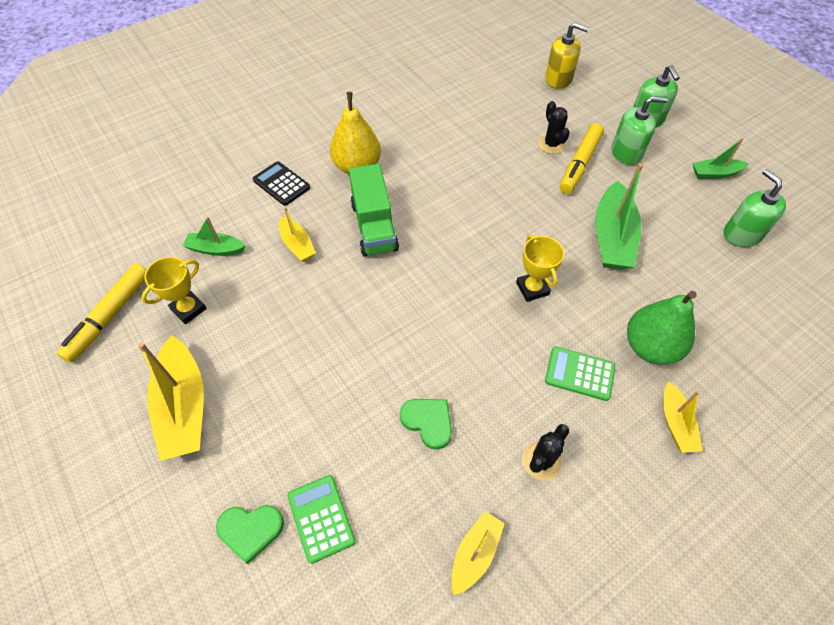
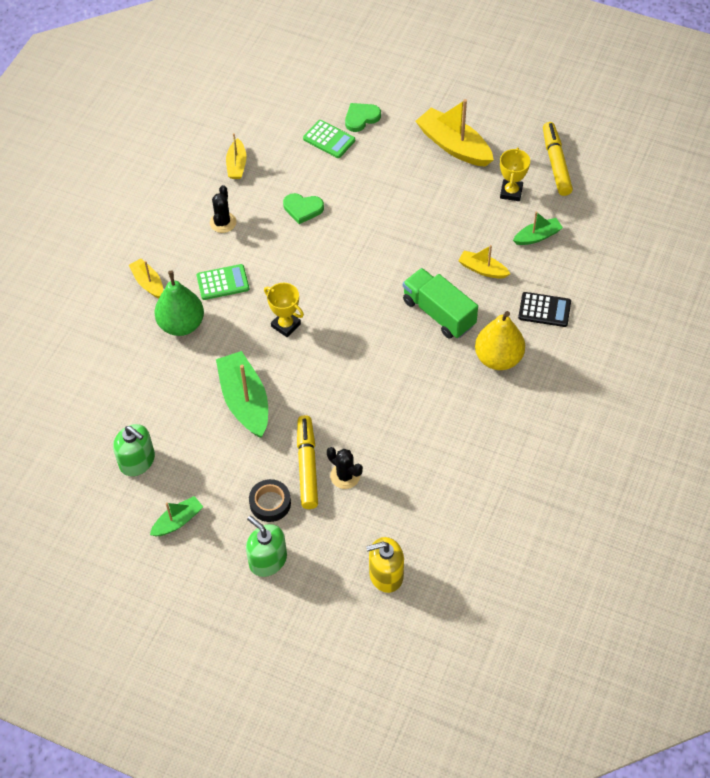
camera: 150 degrees right, 0 degrees up
(626, 153) = (270, 503): green soap dispenser -> black tape

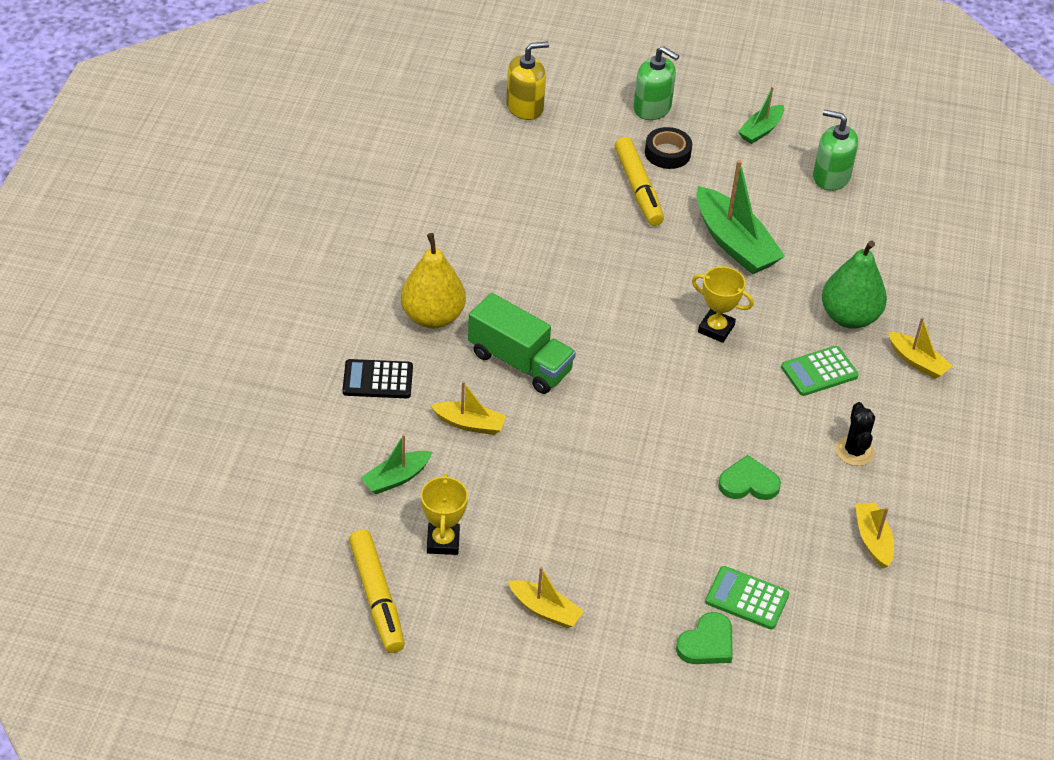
camera: 165 degrees right, 10 degrees down
(345, 476) = (592, 183): black cactus -> none
(453, 146) = (545, 610): yellow boat -> yellow boat, size x0.55

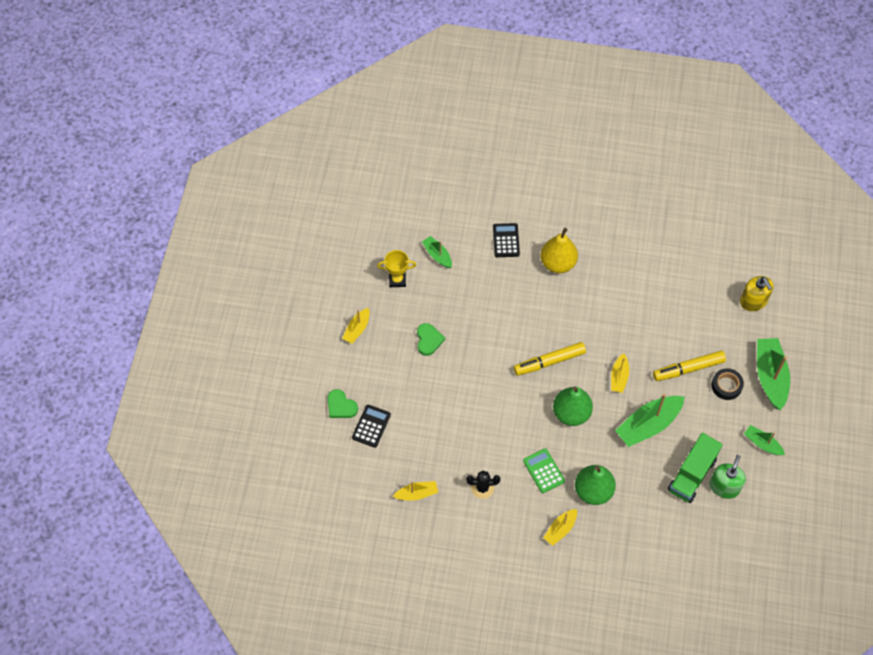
camera: 90 degrees right, 15 degrees up
(377, 597) = (359, 253): yellow marker -> yellow marker (549, 362)
(469, 424) = (479, 287): yellow boat -> yellow boat (619, 377)
(520, 362) = (528, 309): green truck -> green truck (692, 474)
(652, 108) = (770, 376): green soap dispenser -> green boat
(716, 329) = (571, 413): yellow trophy -> green pear
(746, 598) = (371, 426): green calculator -> black calculator
(748, 483) = (452, 429): green heart -> green heart (428, 340)

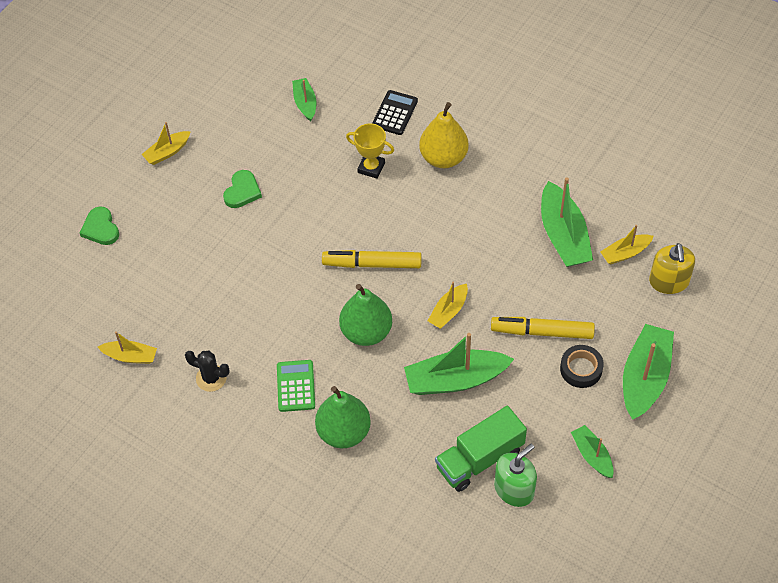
camera: 25 degrees right, 5 degrees down
(371, 426) = (122, 262): black calculator -> none
(397, 280) = (244, 114): yellow trophy -> yellow trophy (371, 167)
(560, 529) = (278, 462): yellow boat -> yellow boat (625, 253)
(668, 293) = (563, 235): none -> green boat

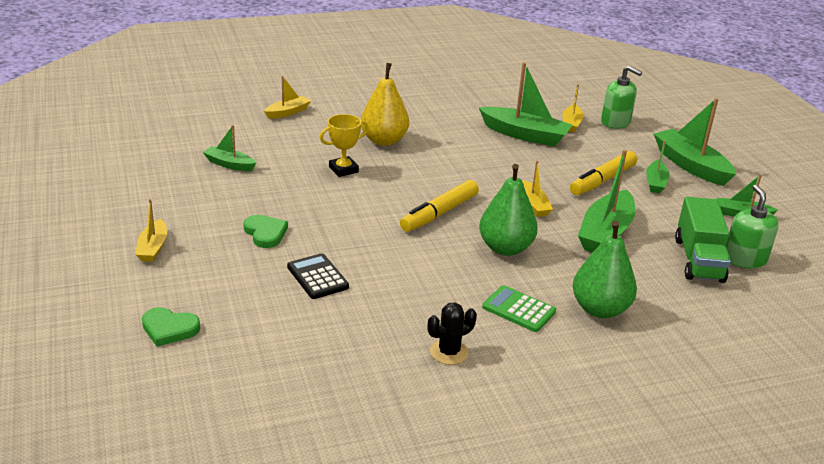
camera: 55 degrees left, 25 degrees down
(130, 356) = (354, 390): yellow boat -> yellow boat (288, 112)
(395, 113) = (309, 137): black calculator -> black calculator (317, 277)
(581, 369) = (655, 183): black tape -> green boat
(669, 281) = (615, 122): yellow soap dispenser -> green soap dispenser

